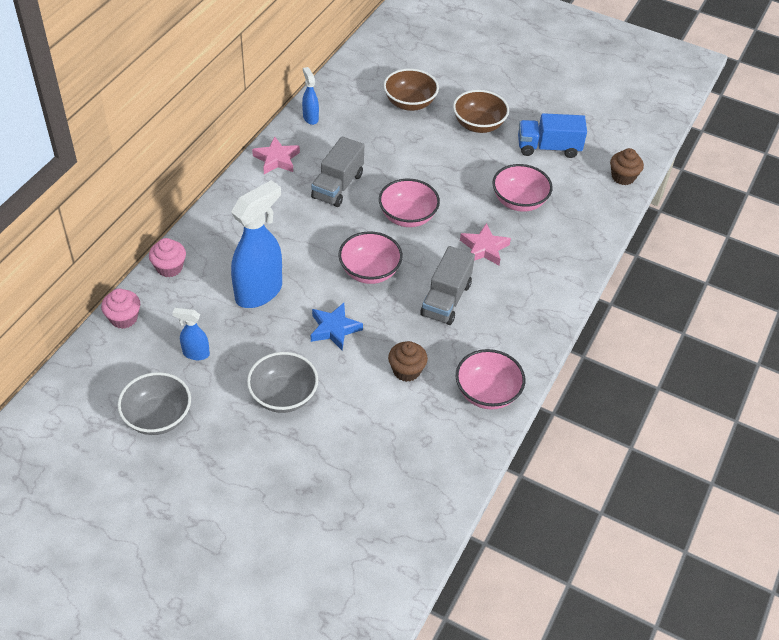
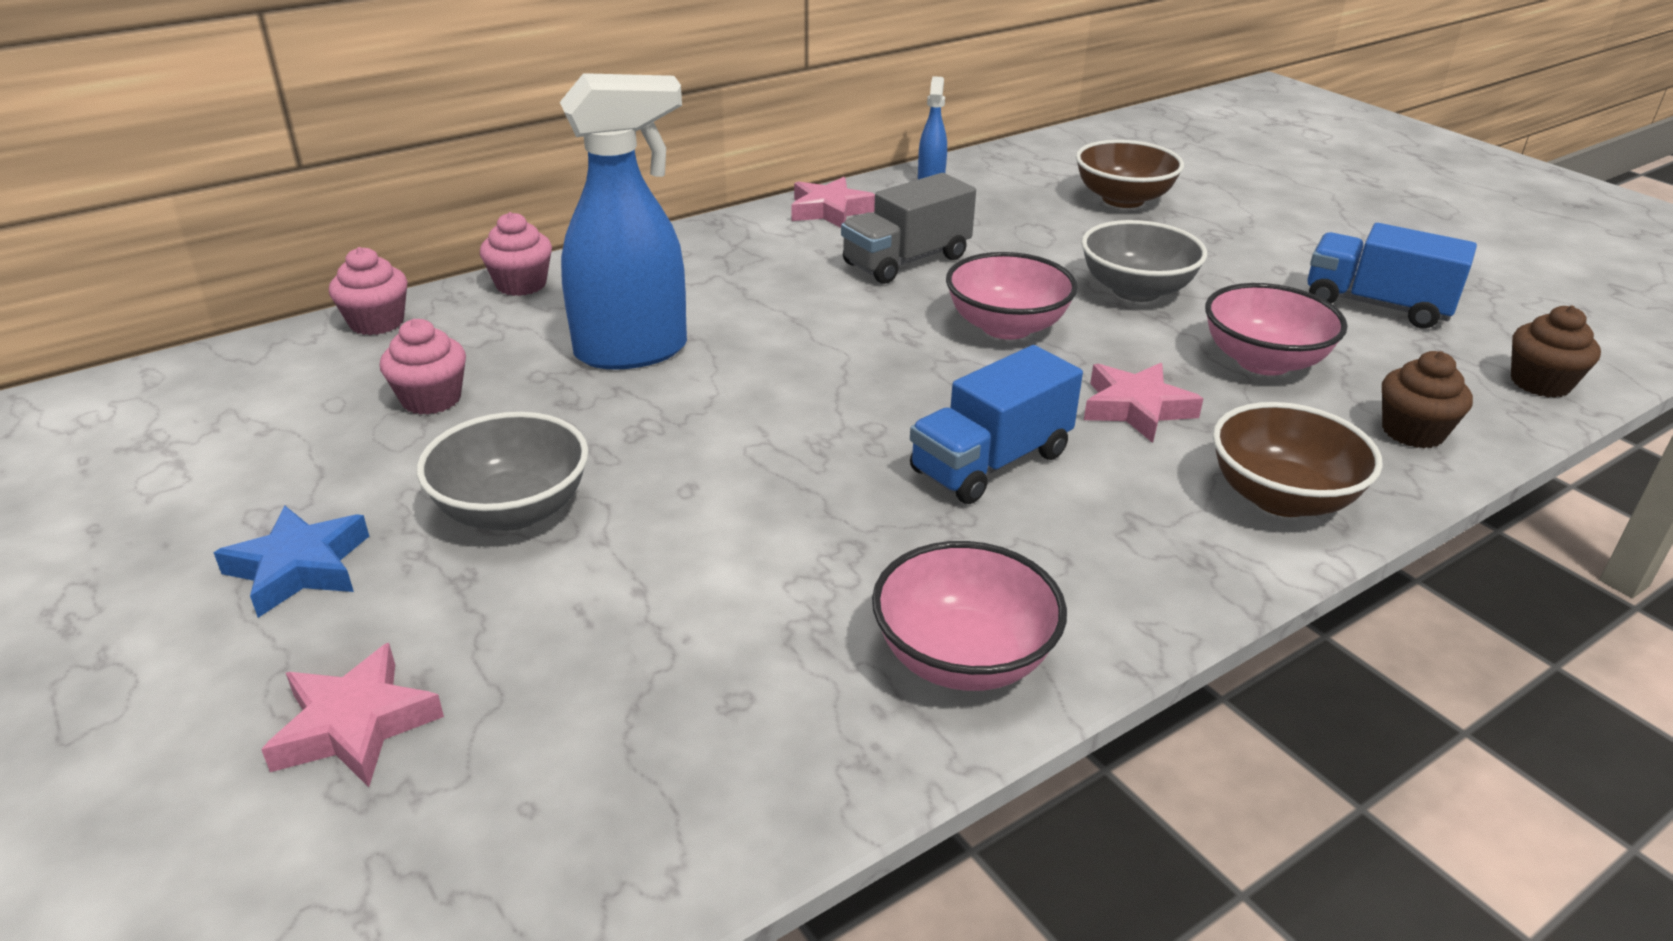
camera: 30 degrees right, 15 degrees down
(158, 417) = (259, 466): grey bowl -> grey bowl (1136, 290)
(195, 353) = (431, 399): blue spray bottle -> pink cupcake
(310, 503) = (355, 725): none -> pink star
(334, 329) = (717, 440): blue star -> blue star (299, 568)
(369, 271) = (865, 379): pink bowl -> none
(406, 370) = (804, 552): brown cupcake -> brown cupcake (1412, 432)
(446, 299) = (990, 462): grey truck -> blue truck
(478, 125) = (1241, 248): brown bowl -> brown bowl (1281, 497)

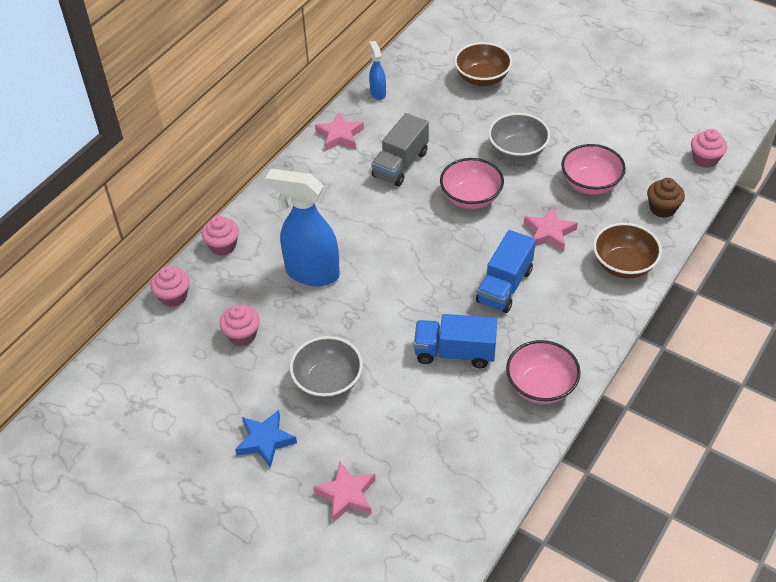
camera: 20 degrees left, 15 degrees up
(633, 351) = (311, 273): blue spray bottle -> blue spray bottle turned 120 degrees counterclockwise
(1376, 305) = (626, 127): blue truck -> blue truck (455, 352)
(1540, 383) = (705, 159): brown cupcake -> pink cupcake

